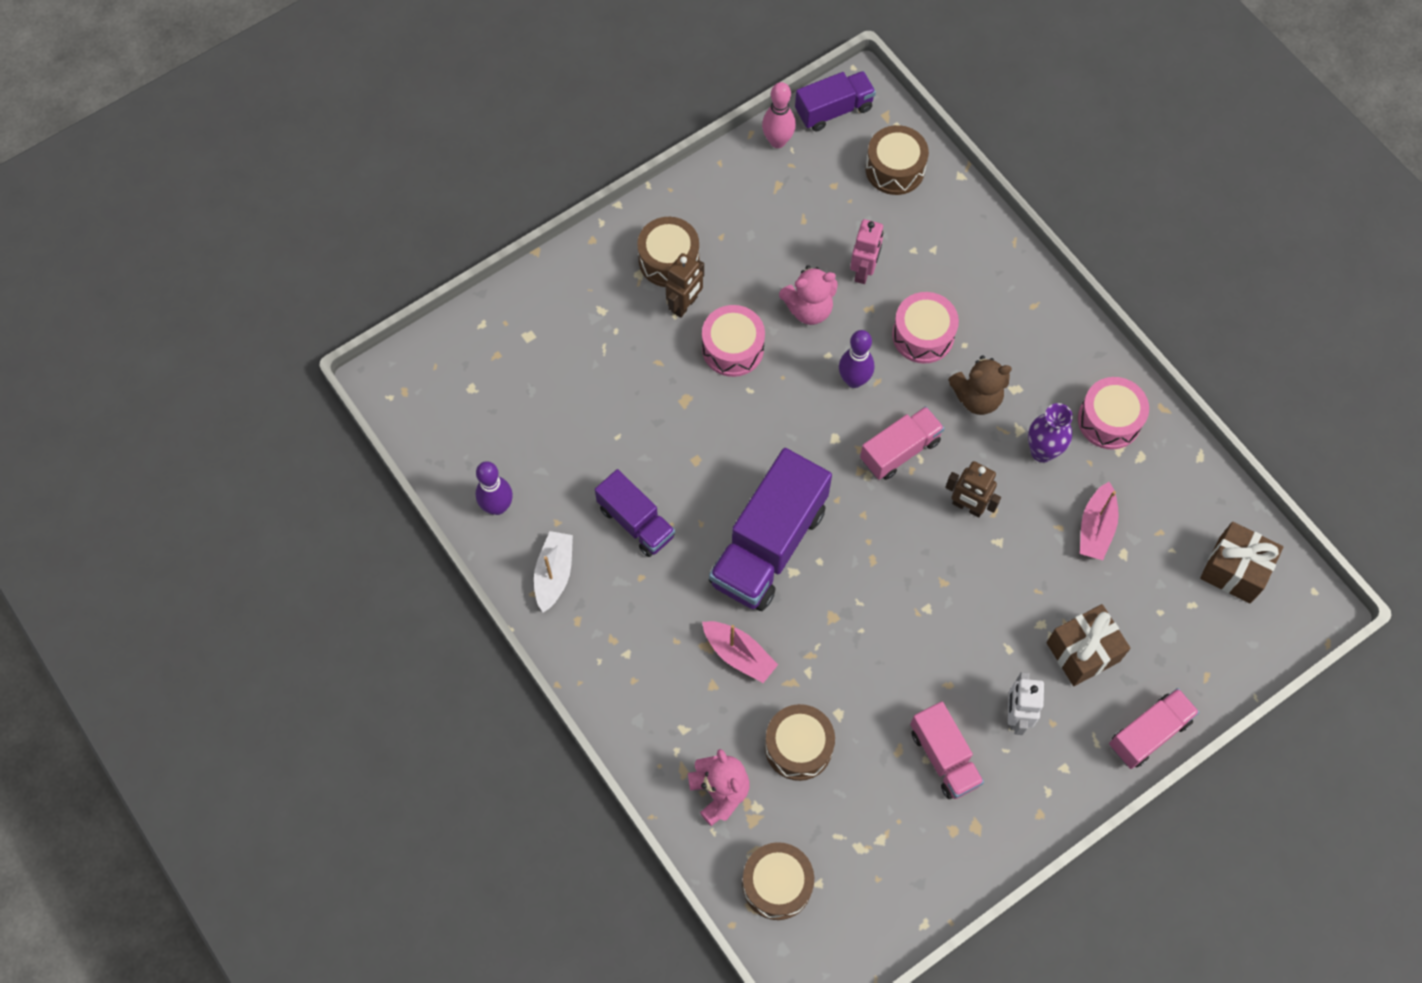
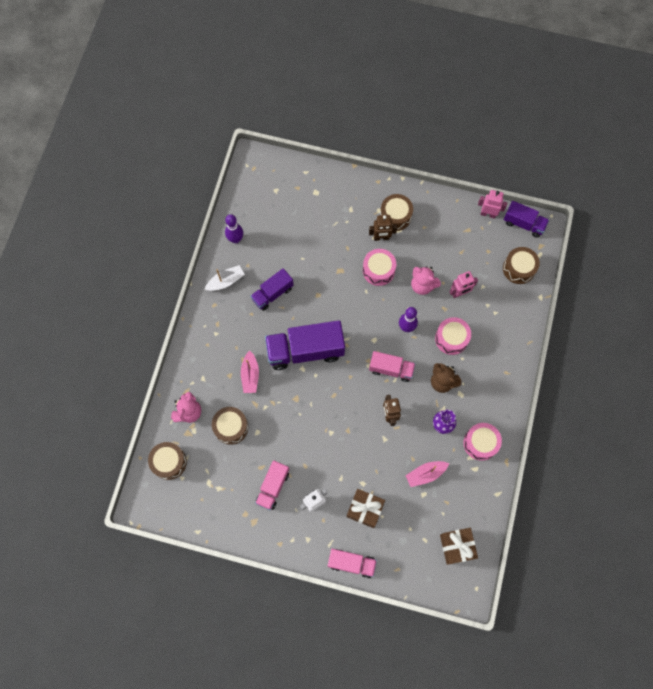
camera: 50 degrees right, 5 degrees up
(636, 522) = (272, 293): purple truck -> purple truck turned 45 degrees clockwise
(777, 141) = (488, 214): pink bowling pin -> pink robot

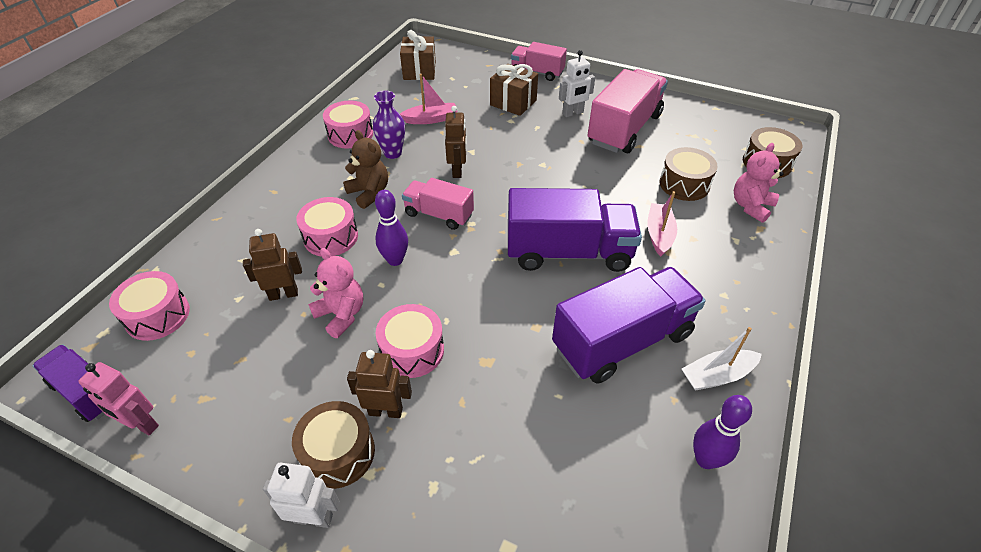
camera: 170 degrees left, 25 degrees down
(272, 293) = (622, 341): purple truck -> purple truck, size x1.74
(273, 487) = (624, 129): pink truck -> pink truck, size x1.74
(395, 190) = (313, 518): none -> white robot
(459, 293) = (283, 294): pink robot -> brown robot
(519, 269) = (157, 315): brown drum -> pink drum

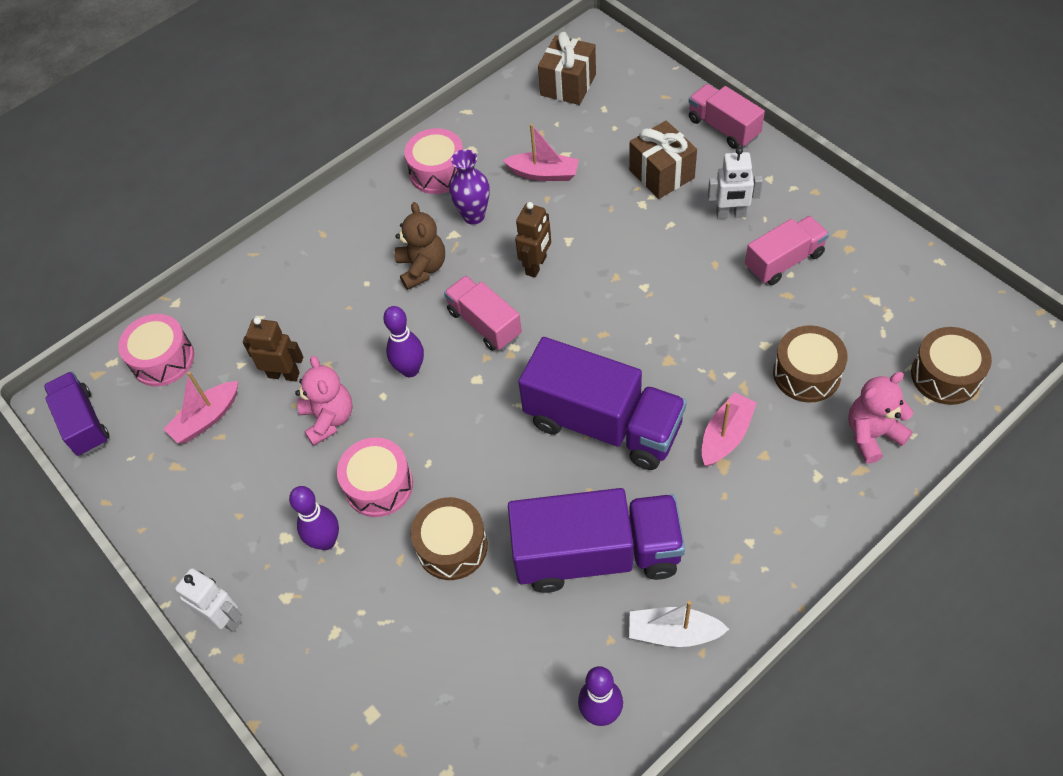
camera: 30 degrees right, 10 degrees up
(142, 424) = (118, 473): pink robot -> none
(221, 349) = (206, 418): none -> pink boat
(331, 237) = (357, 317): pink drum -> none
(338, 453) = (268, 566): brown drum -> brown drum (452, 546)
(385, 411) = (326, 541): brown robot -> purple bowling pin
(624, 129) = (784, 261): pink truck -> pink truck, size x0.58

